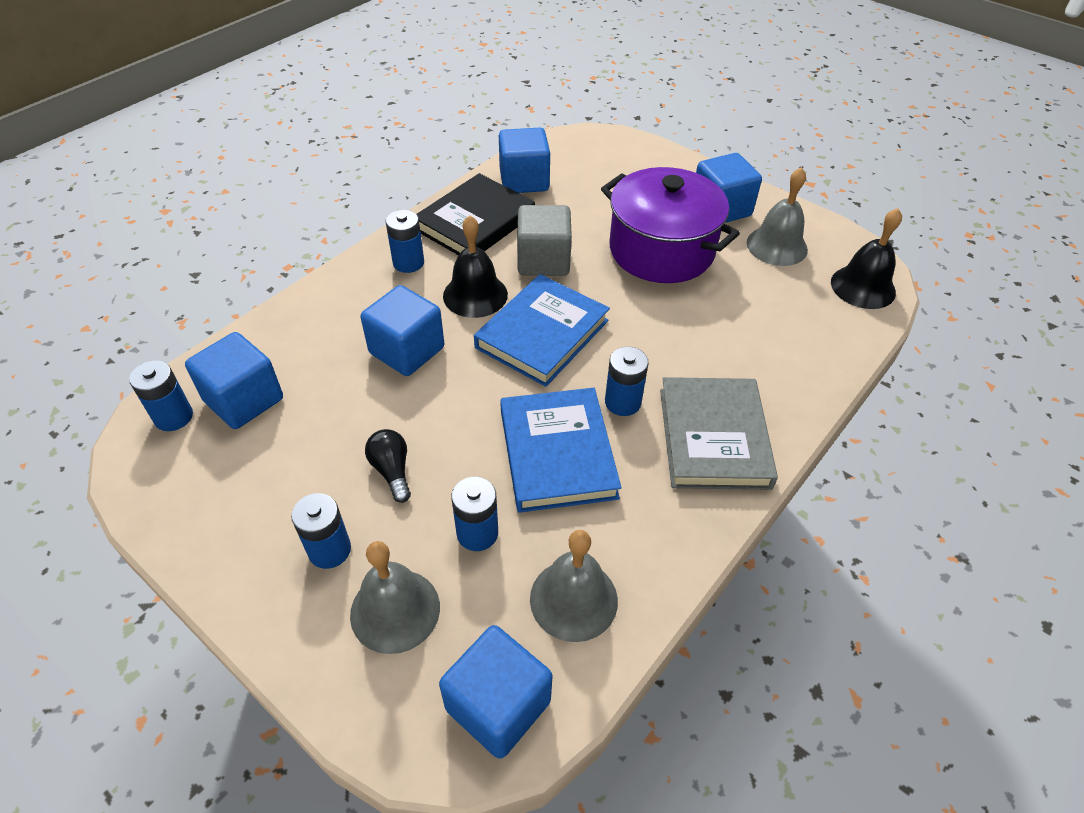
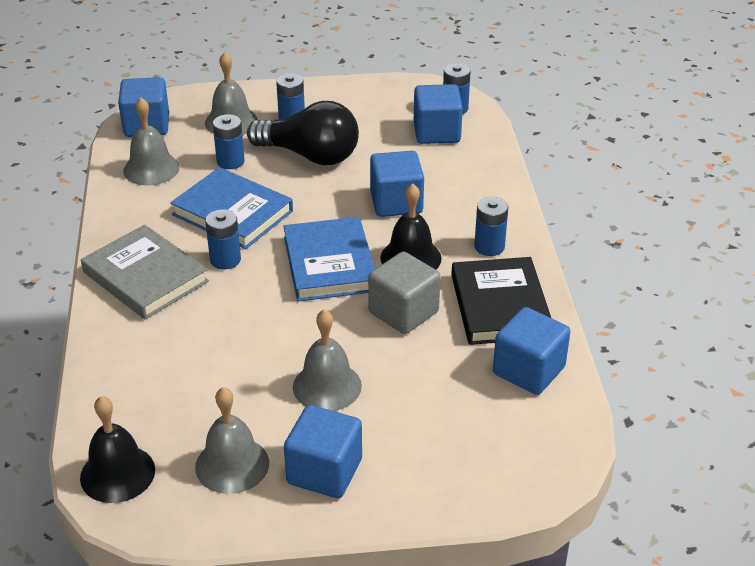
camera: 135 degrees right, 10 degrees down
(392, 471) = (310, 155): black light bulb -> black light bulb, size x2.19
(661, 250) = (327, 386): purple pot -> grey bell

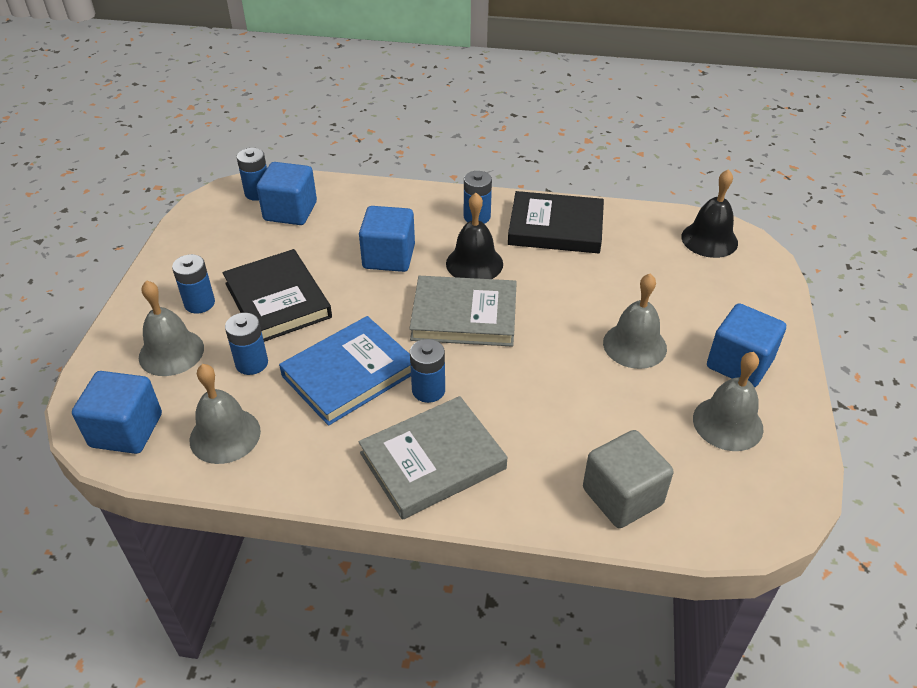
camera: 75 degrees left, 5 degrees up
(117, 473) = (734, 512): black bell -> black bell (709, 239)
(310, 155) = (277, 300): black light bulb -> black book
(329, 264) = (464, 316): blue book -> grey book
(403, 312) = (548, 282): grey cube -> grey cube (622, 496)
(528, 370) = (636, 230): blue cube -> none

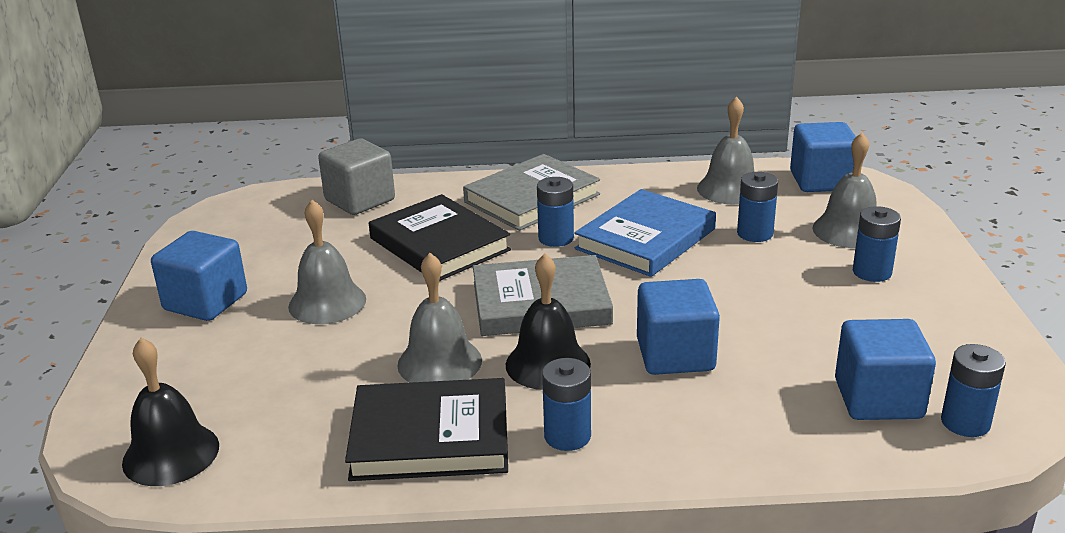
camera: 170 degrees right, 15 degrees down
(277, 300) = (781, 287): black book -> black book (439, 244)
(727, 423) = (243, 254): grey bell -> grey bell (439, 362)

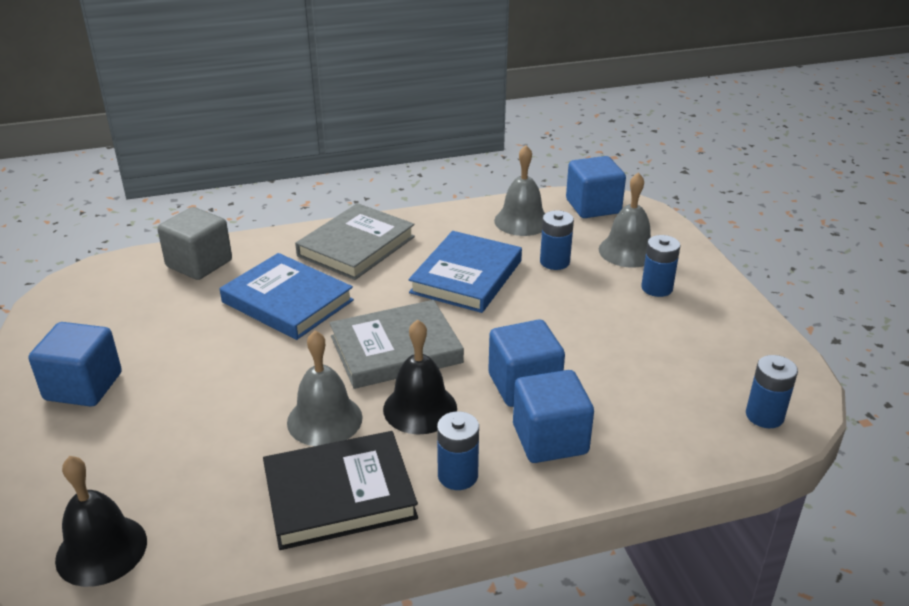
camera: 15 degrees left, 5 degrees up
(327, 302) = (202, 373): grey bell -> none
(439, 244) = (287, 301): black book -> blue book
(556, 238) = (389, 284): blue battery -> none
(878, 399) = (694, 404): blue cube -> blue cube (550, 439)

